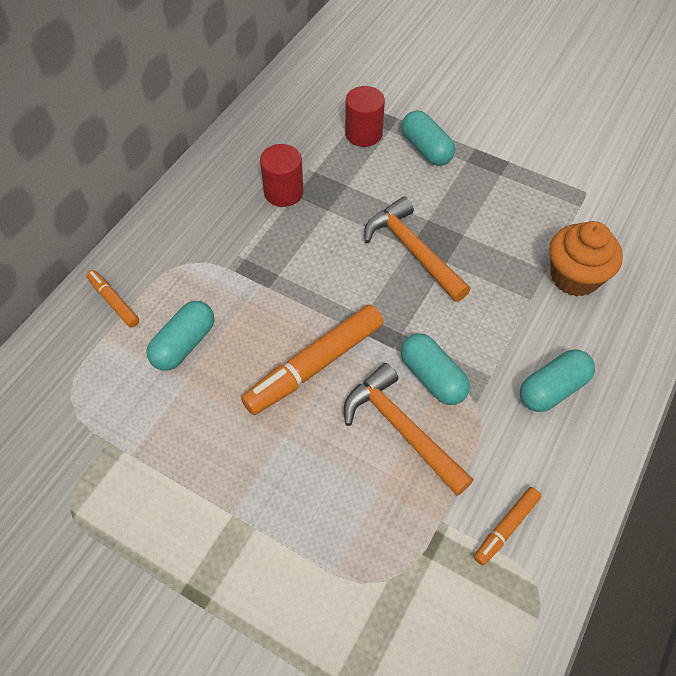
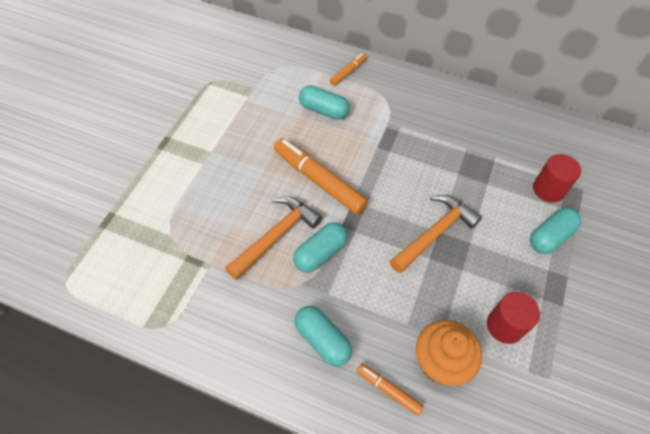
camera: 80 degrees right, 0 degrees up
(283, 192) = (466, 144): red cylinder -> red cylinder (505, 326)
(506, 527) = (206, 305): orange marker -> orange marker (388, 390)

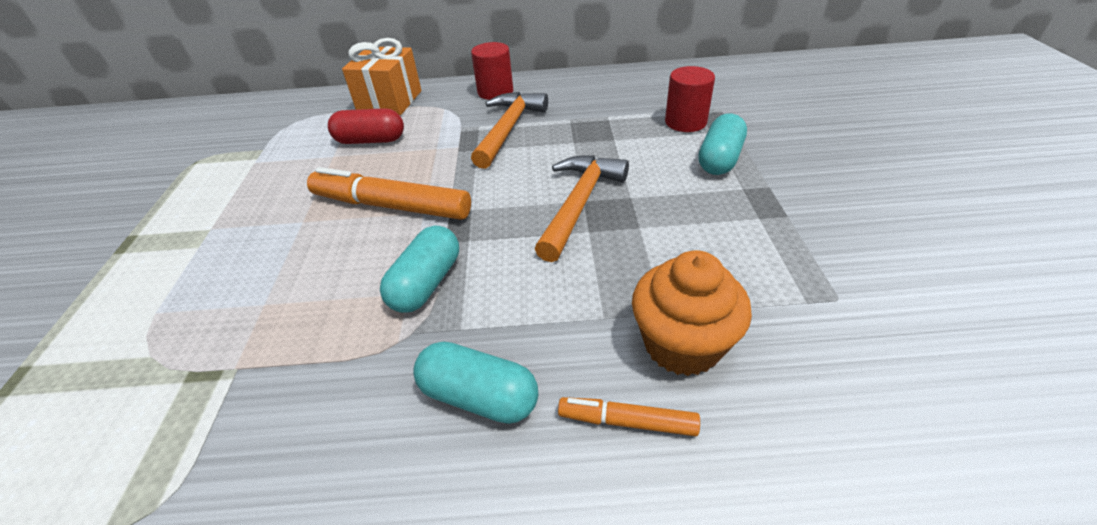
camera: 20 degrees left, 15 degrees down
(276, 236) = (346, 289): orange hammer -> orange hammer (508, 129)
(323, 110) = (370, 141): turquoise capsule -> red capsule
(348, 72) = (390, 101): orange marker -> orange gift
(505, 326) = (736, 264): red cylinder -> red cylinder (495, 92)

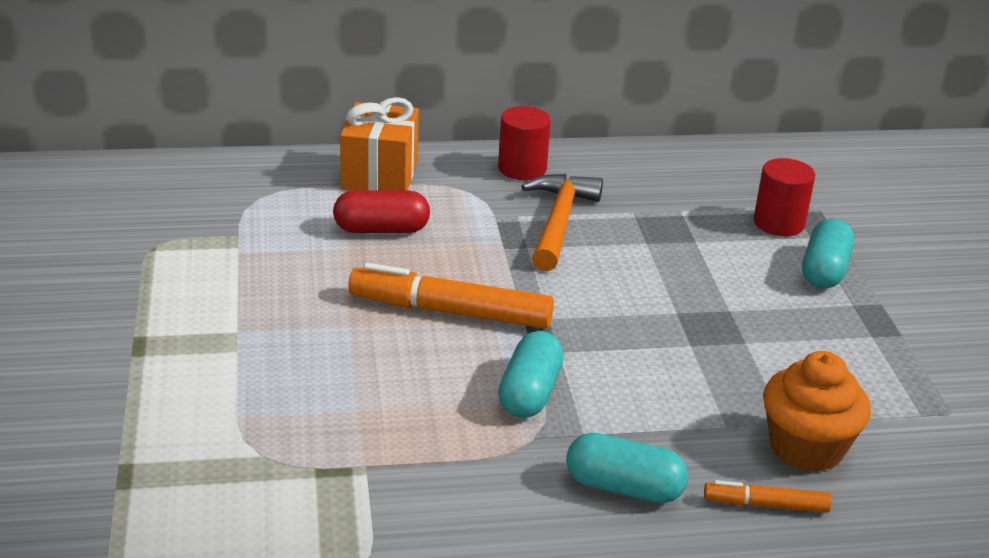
camera: 10 degrees left, 10 degrees down
(579, 204) = (673, 316): orange hammer -> none

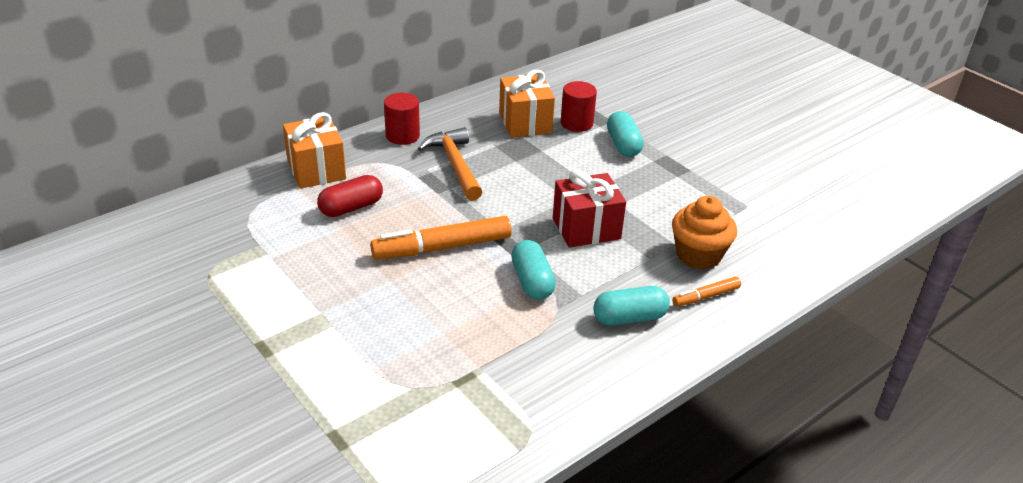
camera: 30 degrees left, 5 degrees up
(667, 356) = (586, 228): none -> red gift
(703, 201) = (525, 123): none -> orange gift

